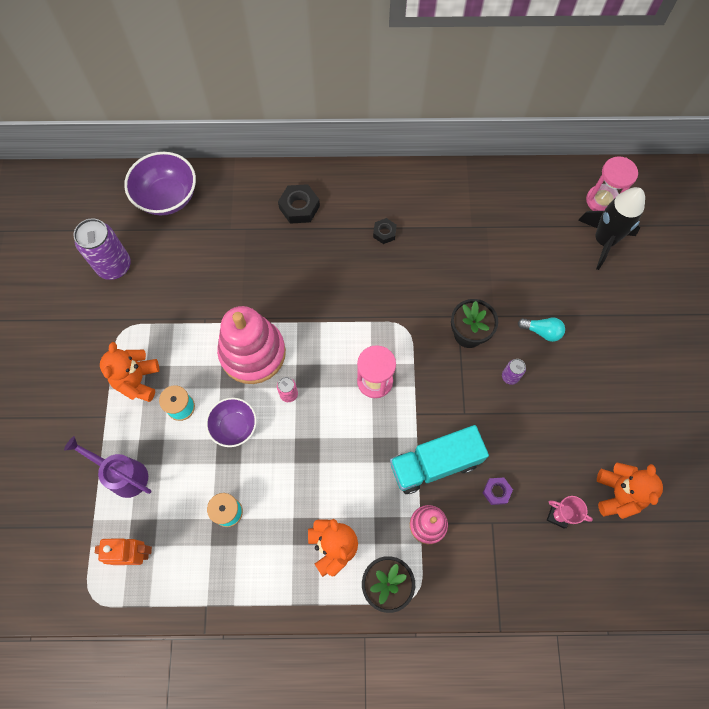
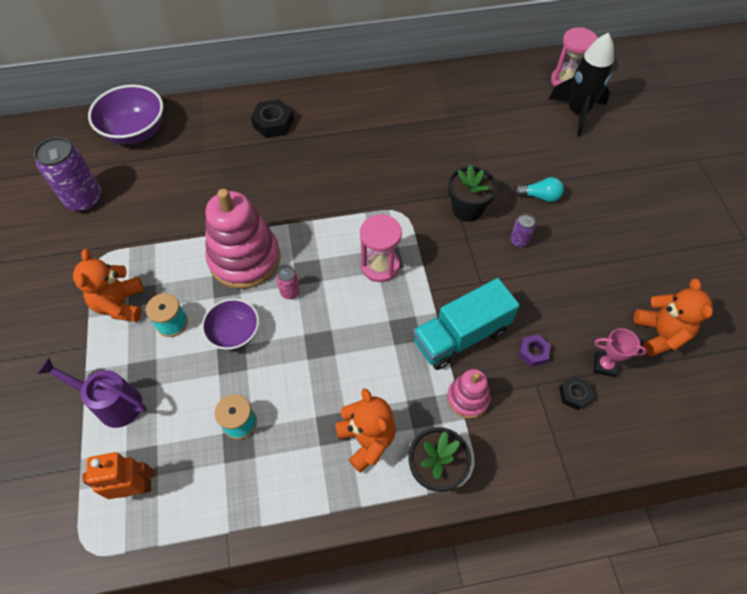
camera: 10 degrees left, 10 degrees down
(384, 233) = (363, 133): black nut -> black nut (574, 394)

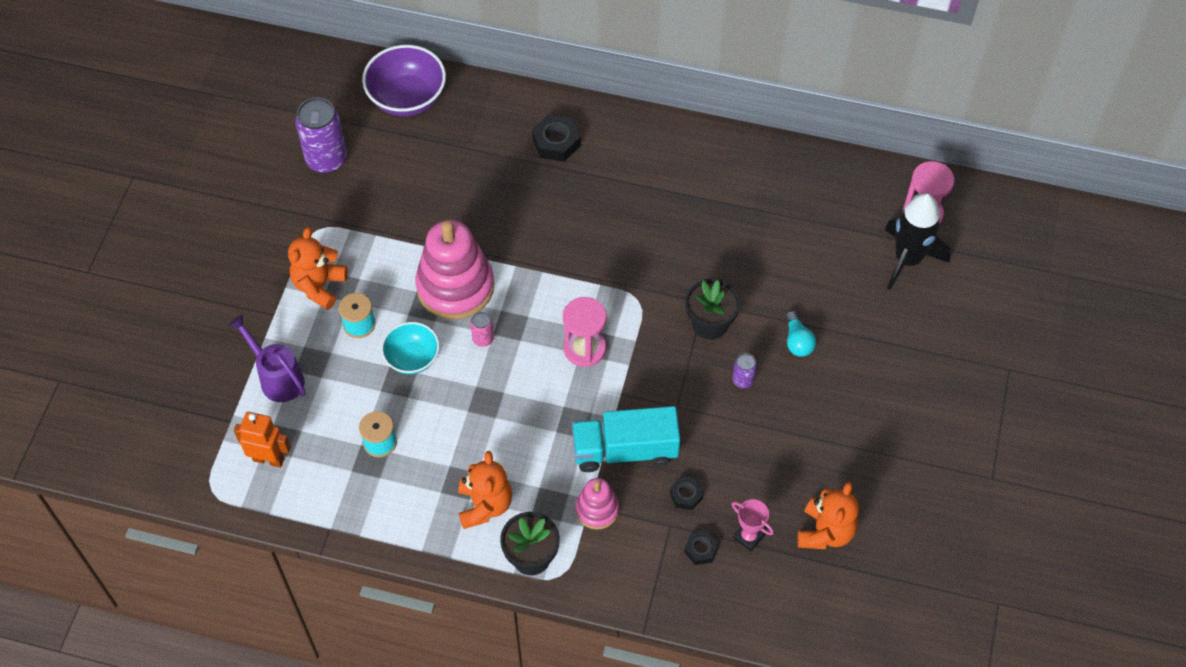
camera: 25 degrees right, 0 degrees up
(235, 333) = (412, 358): purple bowl -> turquoise bowl
(533, 352) = (686, 495): purple nut -> black nut
(540, 196) = (797, 341): turquoise light bulb -> turquoise light bulb turned 45 degrees clockwise

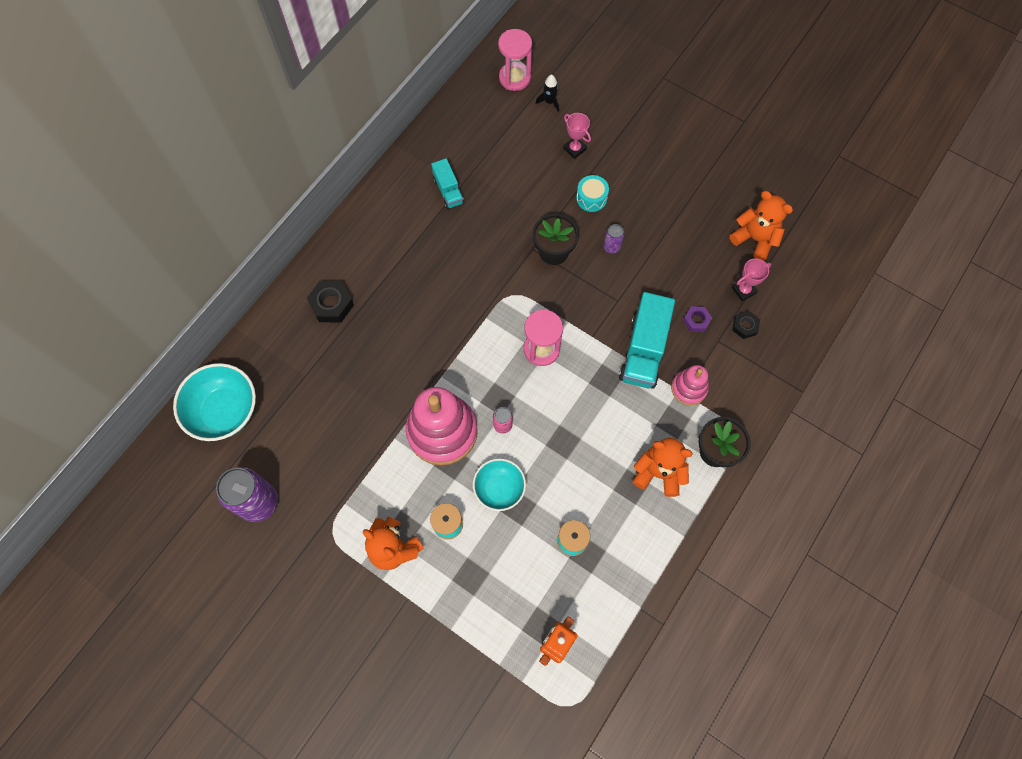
camera: 70 degrees left, 10 degrees up
(278, 378) = (476, 613): purple watering can -> none
(407, 98) = (225, 411): purple bowl -> turquoise bowl
(686, 495) = (696, 321): black nut -> purple nut
(739, 199) = (448, 191): none -> turquoise truck
(797, 341) = (591, 198): turquoise light bulb -> turquoise drum
(855, 304) = (574, 149): none -> pink trophy
(907, 259) = (549, 102): black rocket -> black rocket, size x0.45

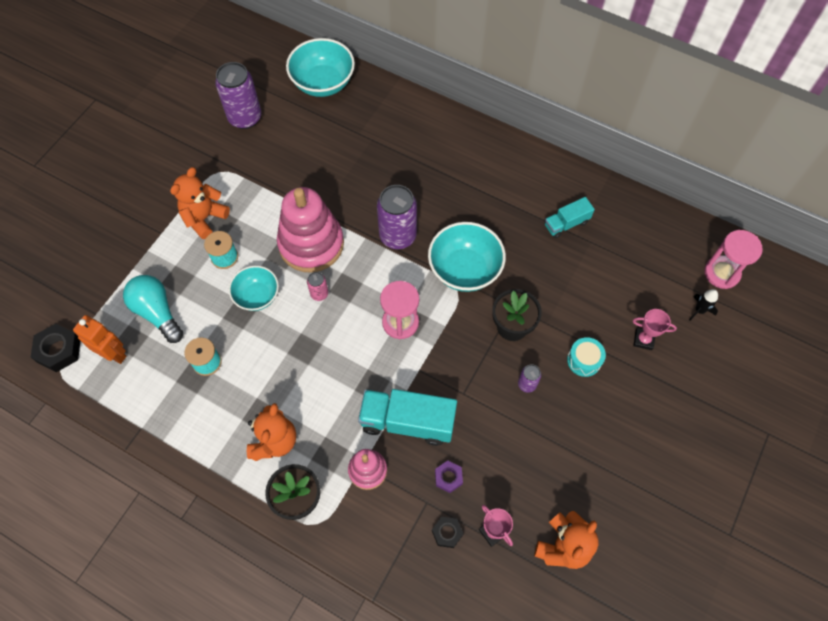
camera: 85 degrees right, 5 degrees down
(331, 304) = (429, 143): black nut -> black nut (59, 350)
(443, 344) = (398, 236): none -> purple can
(489, 286) = (464, 269): none -> turquoise bowl
(509, 597) = (157, 312): none -> turquoise light bulb
(574, 149) = (643, 340): pink trophy -> pink trophy turned 60 degrees clockwise

